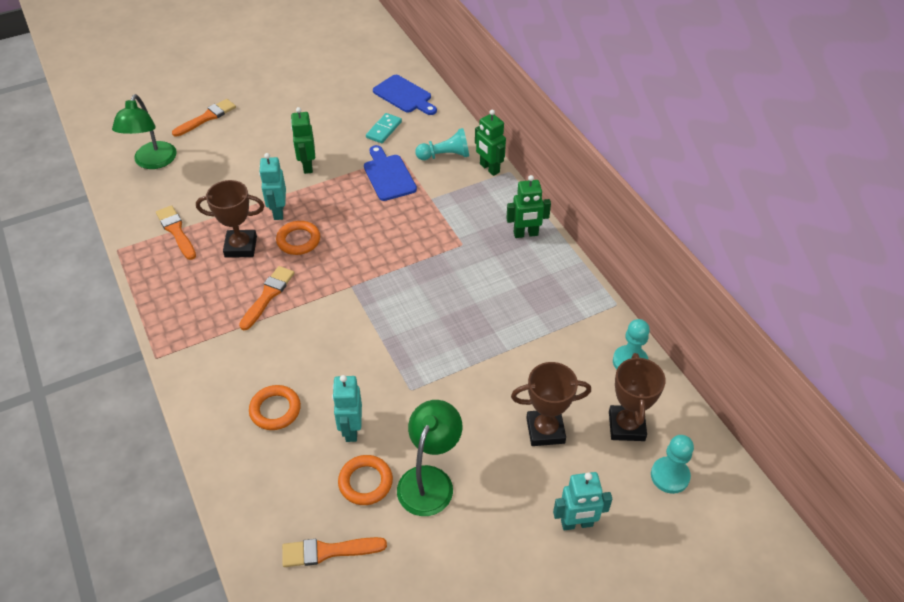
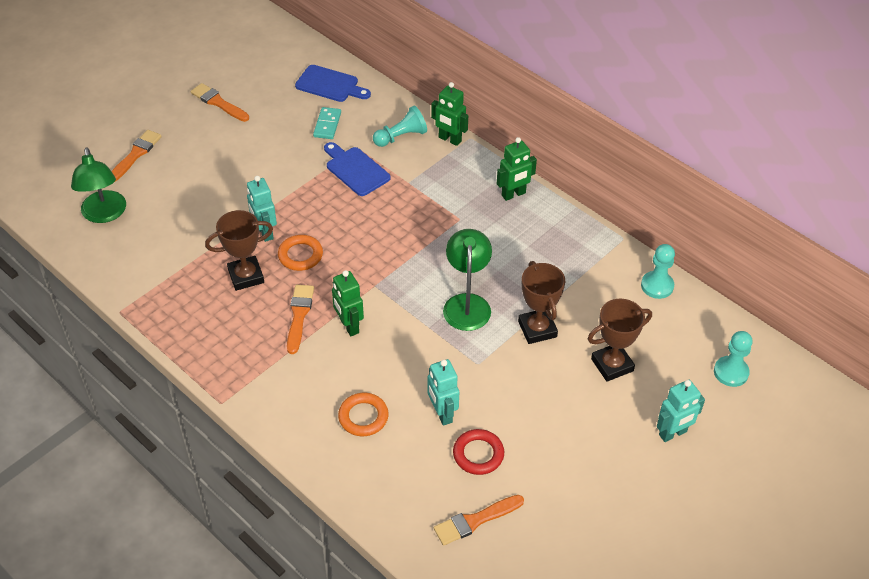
camera: 20 degrees left, 0 degrees up
(176, 231) = (171, 278): orange brush -> orange brush (218, 103)
(307, 166) = (269, 180): green robot -> green robot (349, 326)
(365, 482) = (478, 454): orange ring -> red ring
(429, 480) = (533, 435): green lamp -> green lamp (467, 303)
(626, 426) = (678, 341): brown trophy -> brown trophy (537, 329)

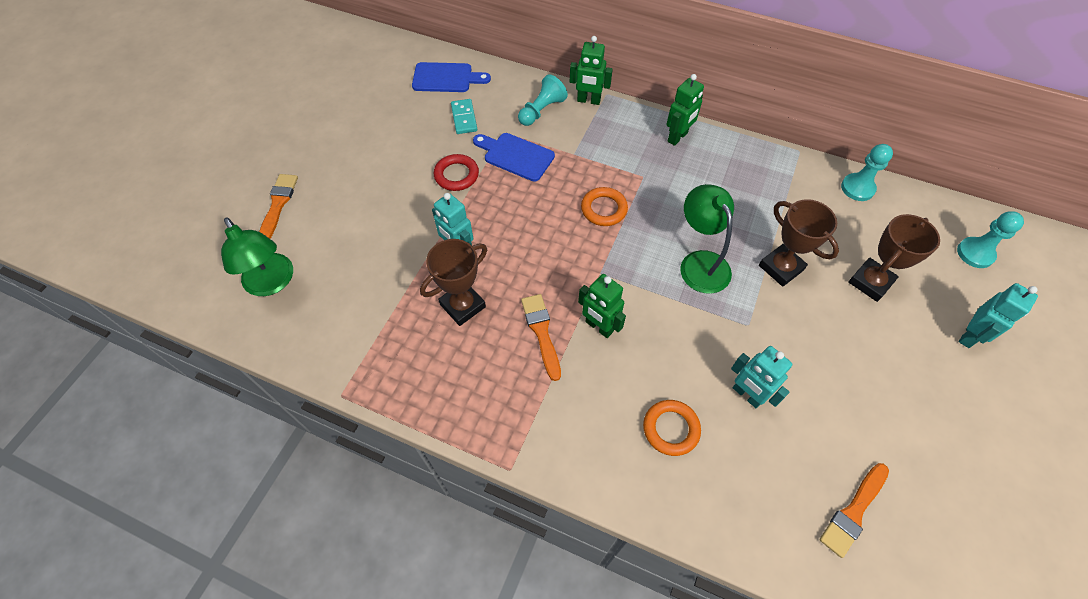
camera: 20 degrees left, 10 degrees up
(218, 103) = (342, 125): orange brush -> none
(300, 255) = (508, 263): orange ring -> orange ring (604, 209)
(478, 454) = (809, 429): red ring -> red ring (456, 175)

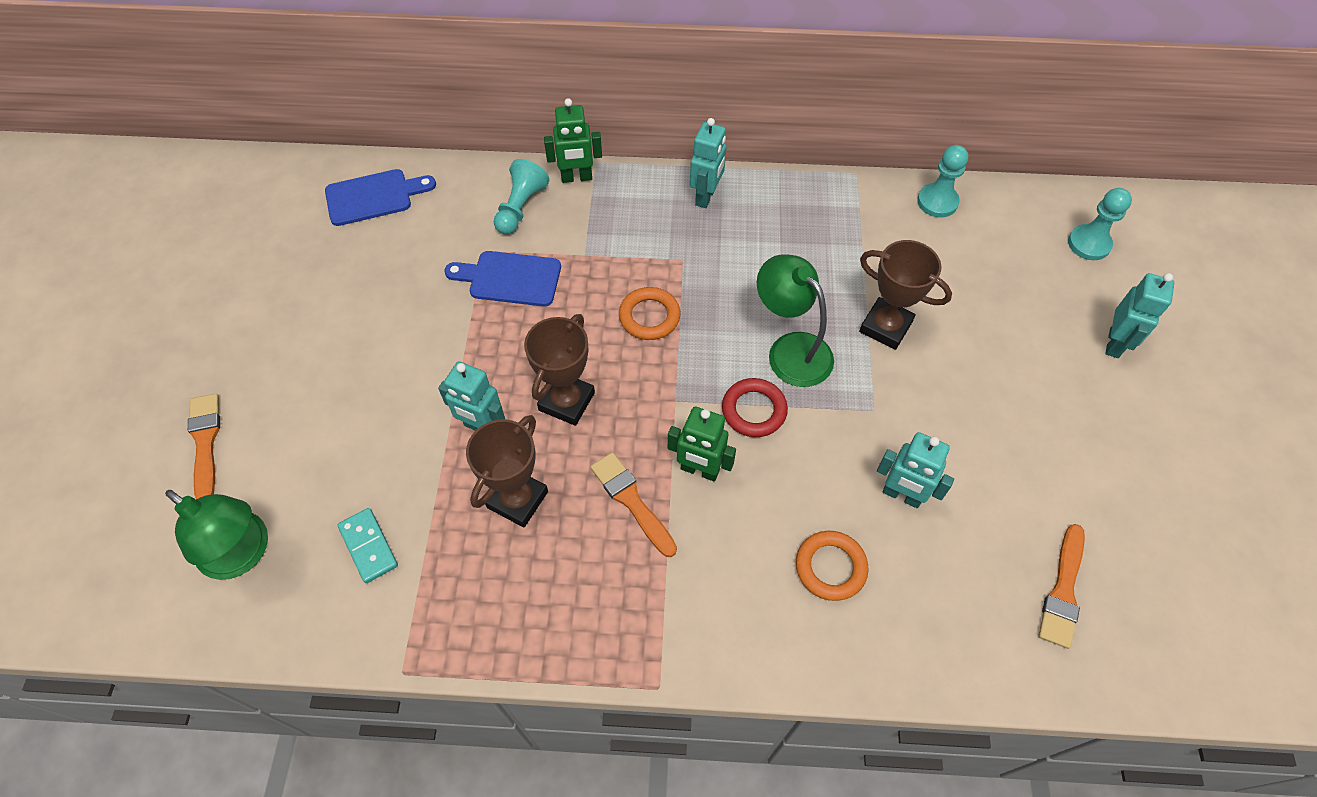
camera: 20 degrees left, 0 degrees up
(456, 175) = (441, 327): red ring -> red ring (754, 410)
(464, 118) = (420, 246): turquoise domino -> turquoise domino (368, 546)
(677, 137) = (706, 196): green robot -> turquoise robot
(870, 282) = (990, 313): brown trophy -> brown trophy (566, 401)

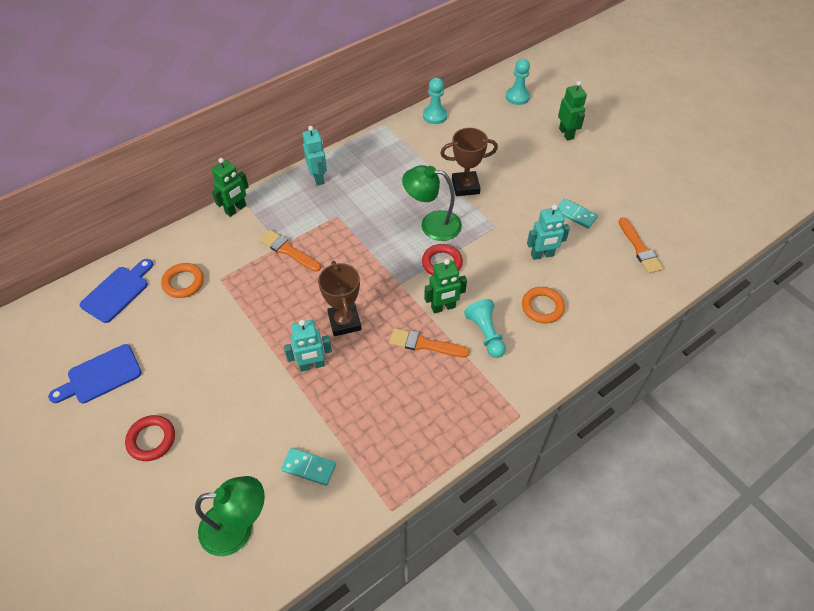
camera: 40 degrees left, 5 degrees down
(205, 443) = (149, 491): orange brush -> orange brush (288, 251)
(257, 388) = (151, 439): none -> red ring
(510, 278) = (250, 283): blue cutting board -> blue cutting board (100, 375)
(517, 499) = (366, 385): brown trophy -> none
(520, 207) = (218, 243): turquoise pawn -> turquoise pawn (485, 333)
(649, 317) = (347, 253): orange ring -> orange ring (183, 282)
(1009, 472) = (575, 215): none -> turquoise domino
(1114, 343) = (566, 133): turquoise robot -> green robot

